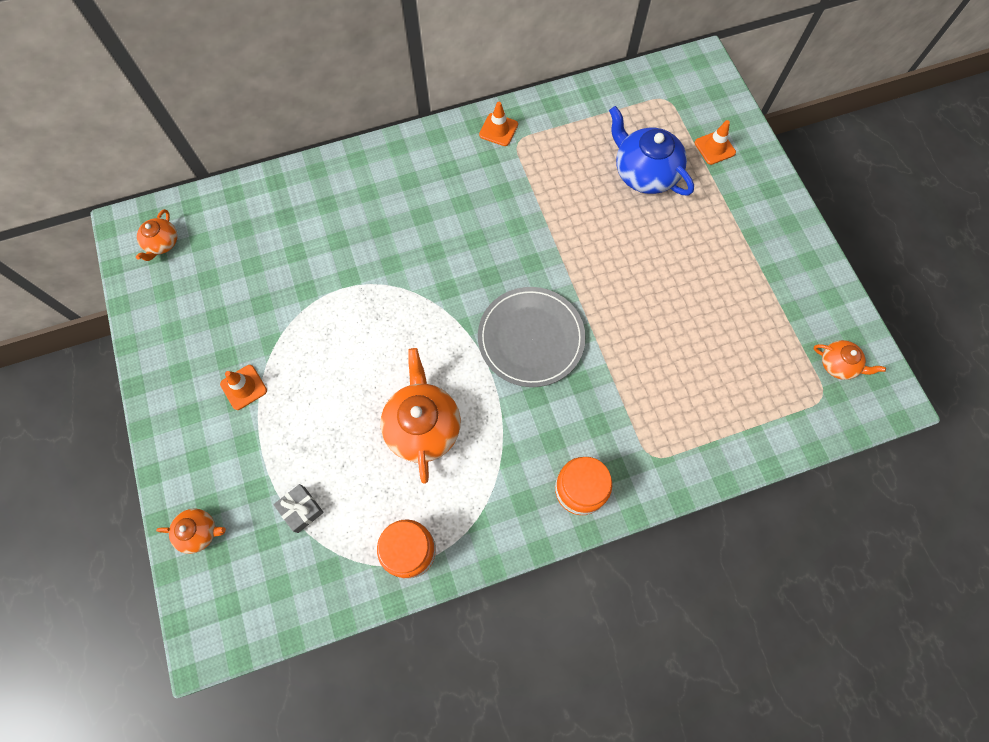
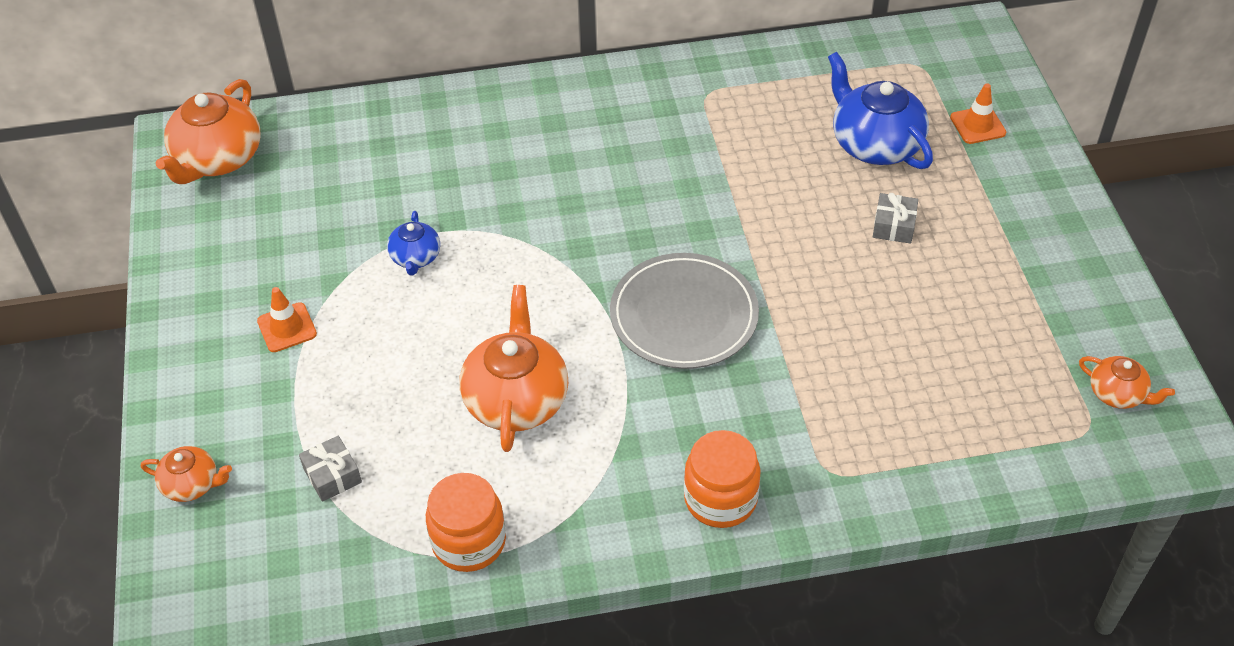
camera: 10 degrees right, 20 degrees down
(162, 243) = (218, 159): orange teapot -> orange teapot, size x1.88
(328, 313) = (415, 257): none -> blue teapot
(498, 130) = (683, 78): orange traffic cone -> none
(667, 242) = (893, 226): none -> grey gift

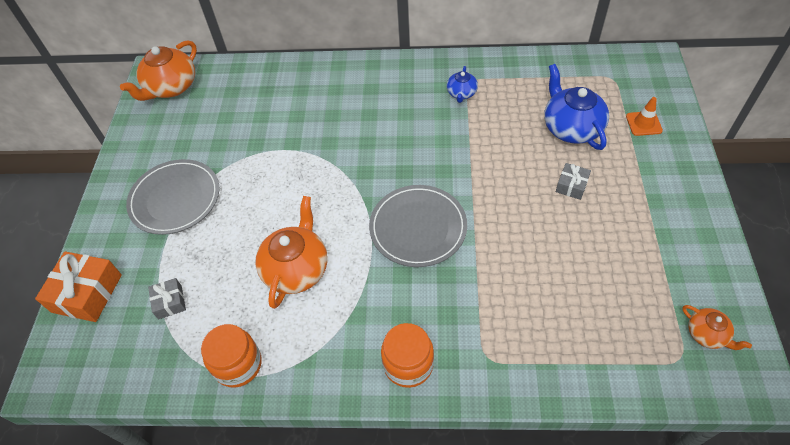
camera: 15 degrees right, 5 degrees up
(192, 484) = (87, 293): orange teapot -> orange gift
(287, 328) = (175, 199): orange traffic cone -> grey plate
(415, 257) = (264, 164): blue teapot -> blue teapot (461, 93)

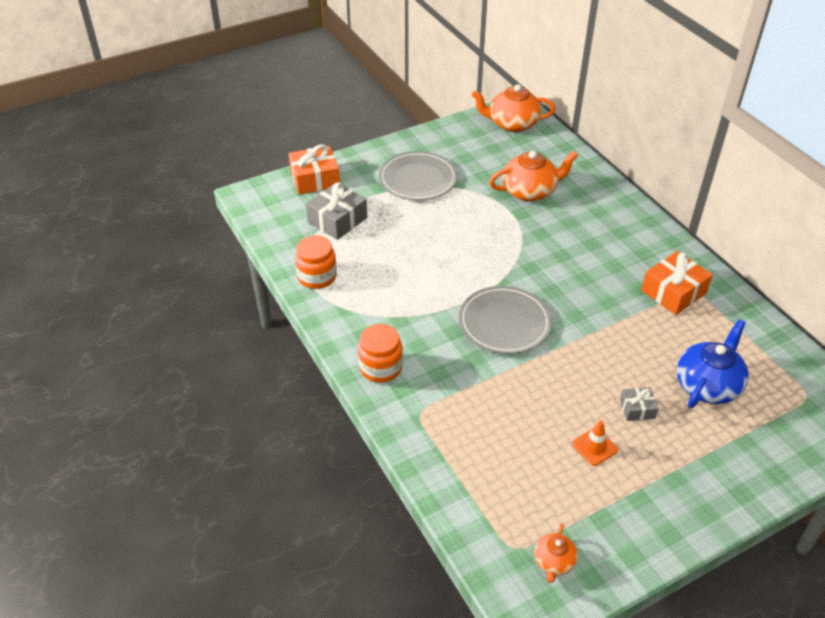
camera: 55 degrees right, 10 degrees down
(170, 302) = (337, 220): grey gift -> grey gift, size x1.84
(296, 269) = (411, 270): orange teapot -> orange teapot (530, 191)
(461, 93) = (673, 292): blue teapot -> orange gift
(643, 123) = (768, 441): orange traffic cone -> orange traffic cone (594, 447)

